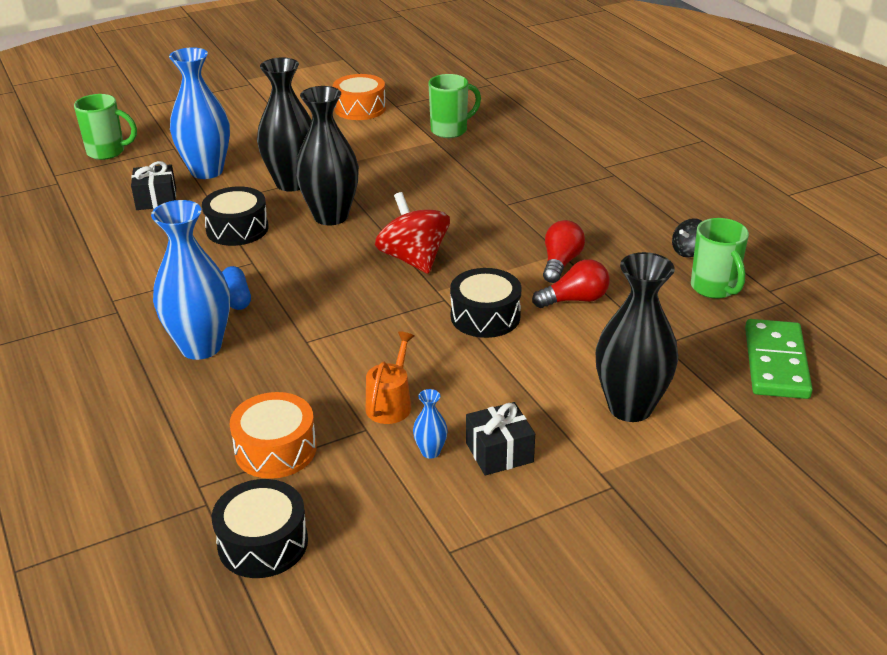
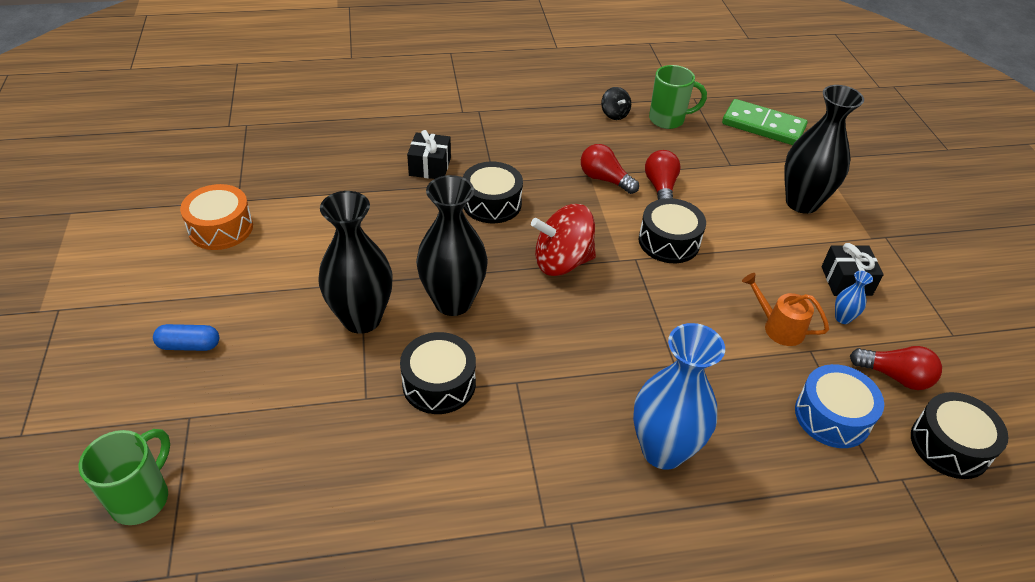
camera: 75 degrees left, 10 degrees up
(156, 199) = (321, 454): black gift -> black gift (430, 166)
(207, 171) = (280, 391): blue vase -> none
(237, 297) = (580, 406): blue capsule -> blue capsule (189, 345)
(275, 449) = (832, 416): orange drum -> blue drum
(353, 497) = (895, 376): none -> red light bulb
(450, 130) = (327, 177): green mug -> none
(473, 209) = (492, 203): none -> black drum

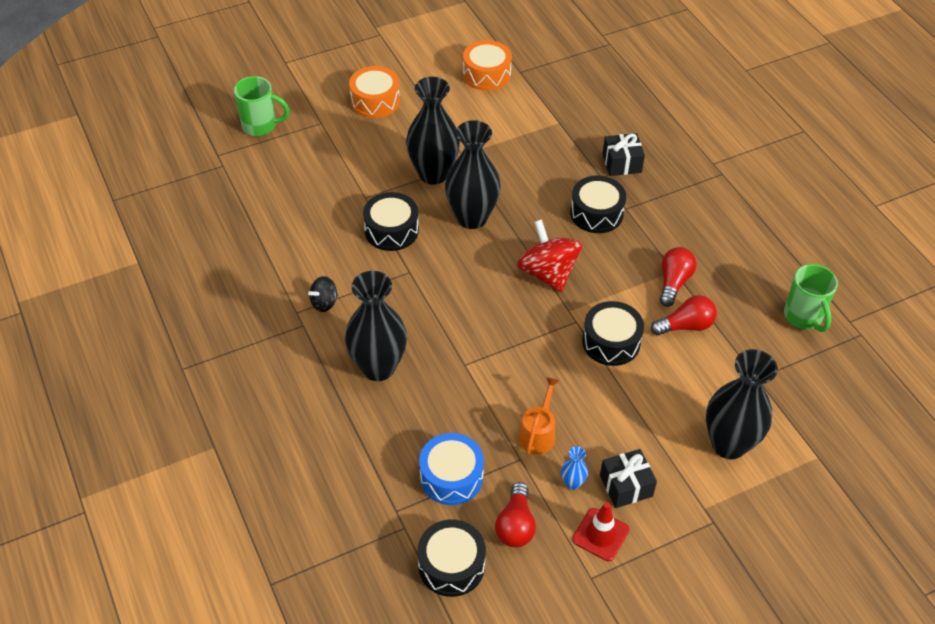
camera: 75 degrees right, 5 degrees up
(189, 345) = (375, 101): blue capsule -> orange drum
(614, 114) = (784, 272): black spinning top -> black spinning top (324, 303)
(663, 450) = (378, 367): blue vase -> black vase
(763, 126) = (848, 402): green domino -> none
(903, 314) = (600, 534): none -> red traffic cone

